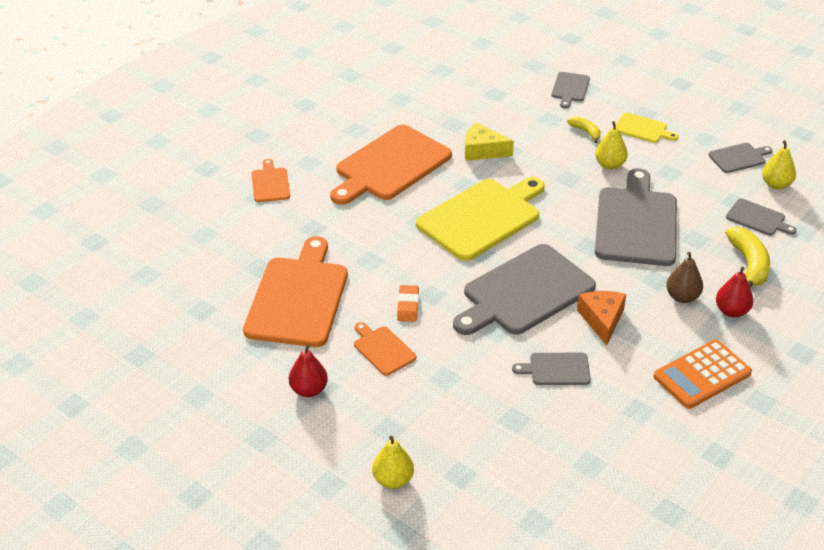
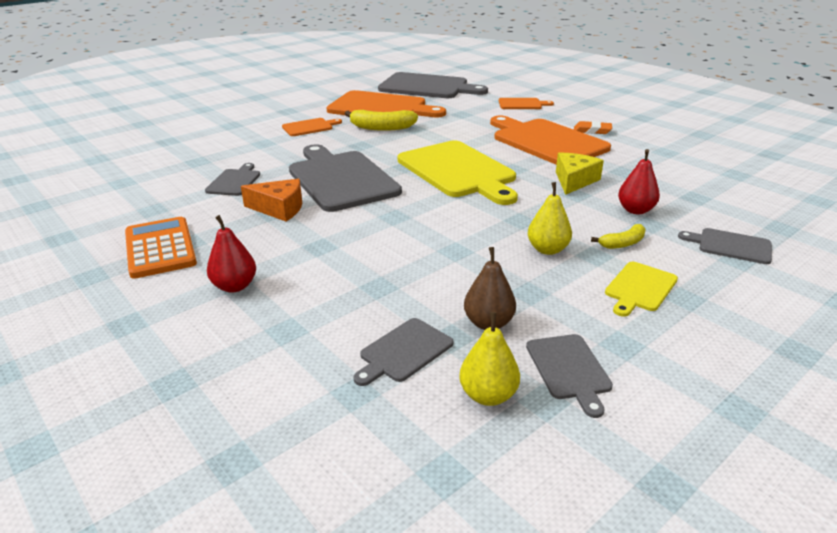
camera: 100 degrees right, 10 degrees down
(309, 390) = (287, 107): red pear -> red pear (635, 210)
(393, 480) = (186, 124): yellow pear -> none
(408, 306) = (351, 137): orange eraser -> orange eraser (592, 131)
(636, 223) = (424, 249): grey cutting board -> grey cutting board (427, 87)
(682, 297) = (281, 258): brown pear -> brown pear (488, 323)
(749, 264) = (309, 319): yellow banana -> yellow banana (381, 128)

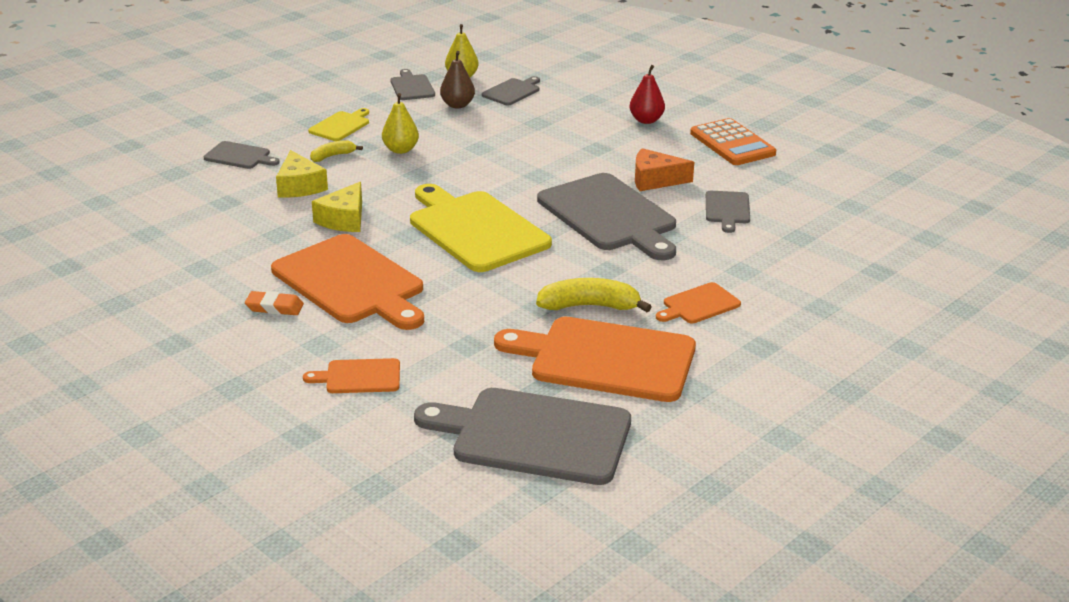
camera: 175 degrees right, 0 degrees up
(635, 210) = (299, 186): red pear -> yellow cheese

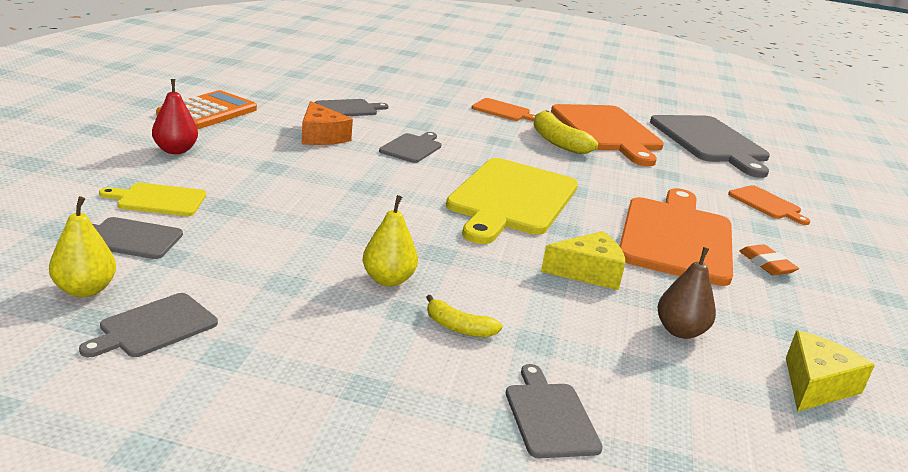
camera: 125 degrees left, 5 degrees down
(299, 186) = (562, 326): yellow cheese -> yellow cheese (816, 385)
(340, 126) = (358, 352): yellow cutting board -> yellow cutting board (158, 200)
(457, 105) = (206, 270): brown pear -> brown pear (680, 331)
(610, 215) = (412, 148): grey cutting board -> grey cutting board, size x0.47

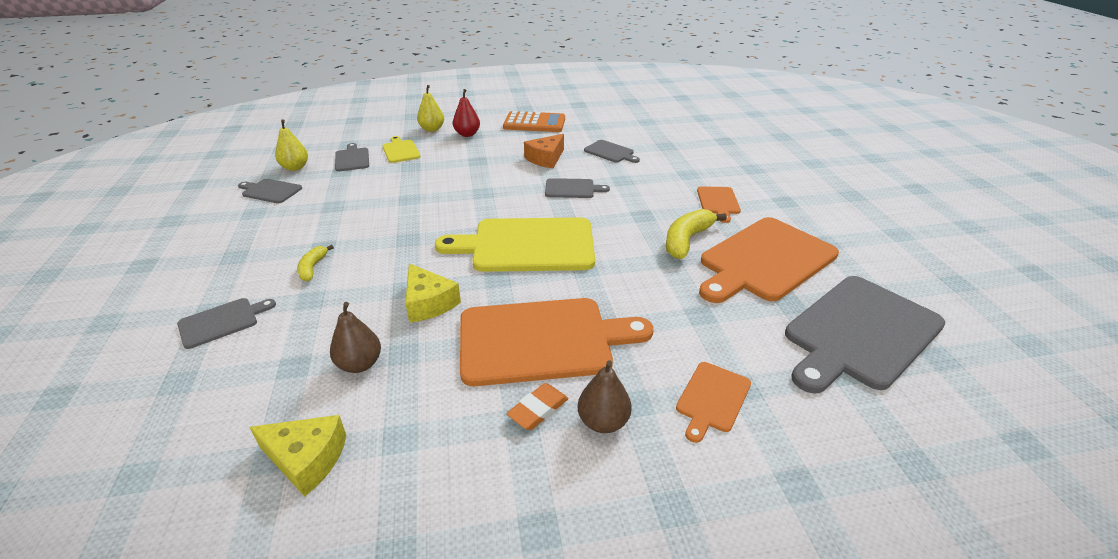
camera: 70 degrees right, 10 degrees up
(388, 280) = (357, 232): yellow pear -> yellow pear (432, 129)
(784, 245) = (603, 422): none -> brown pear

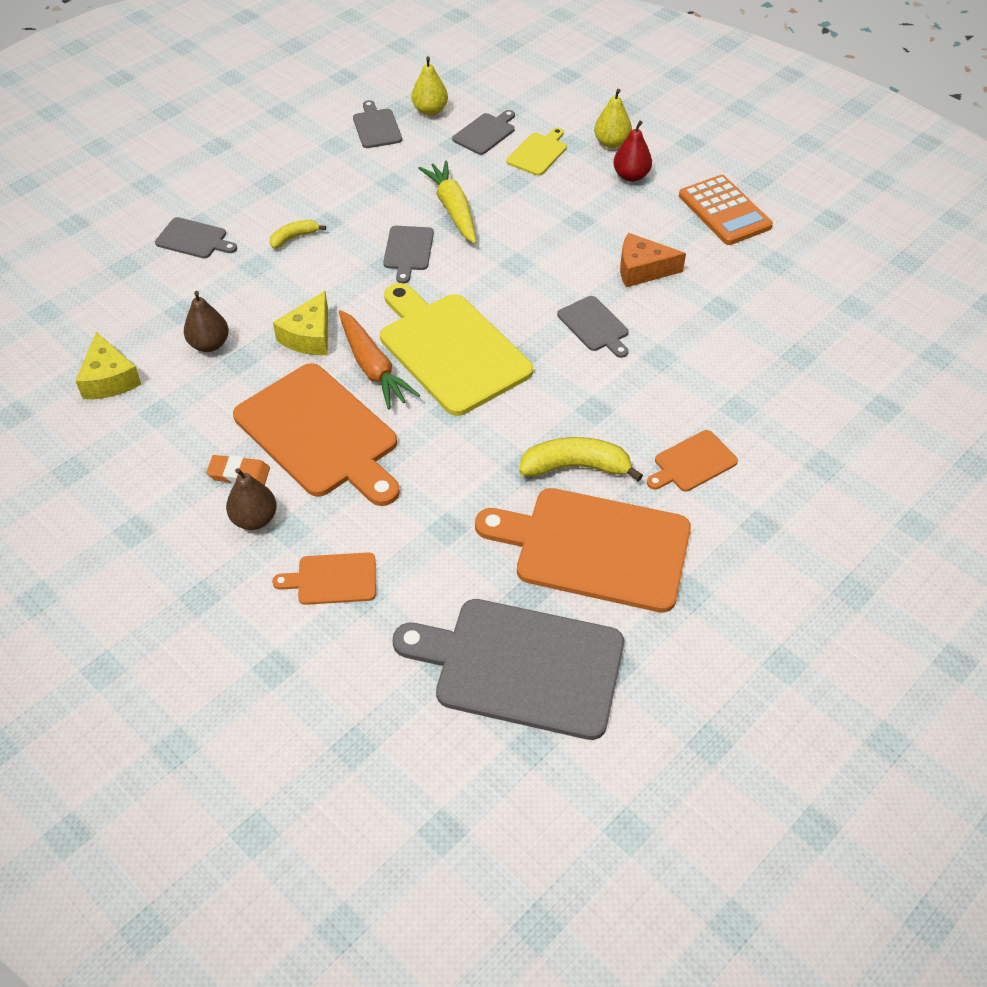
camera: 55 degrees right, 15 degrees up
(398, 194) = (452, 209): none -> yellow carrot
(502, 285) = (373, 367): none -> orange carrot
(610, 152) = (721, 314): grey cutting board -> grey cutting board (408, 251)

